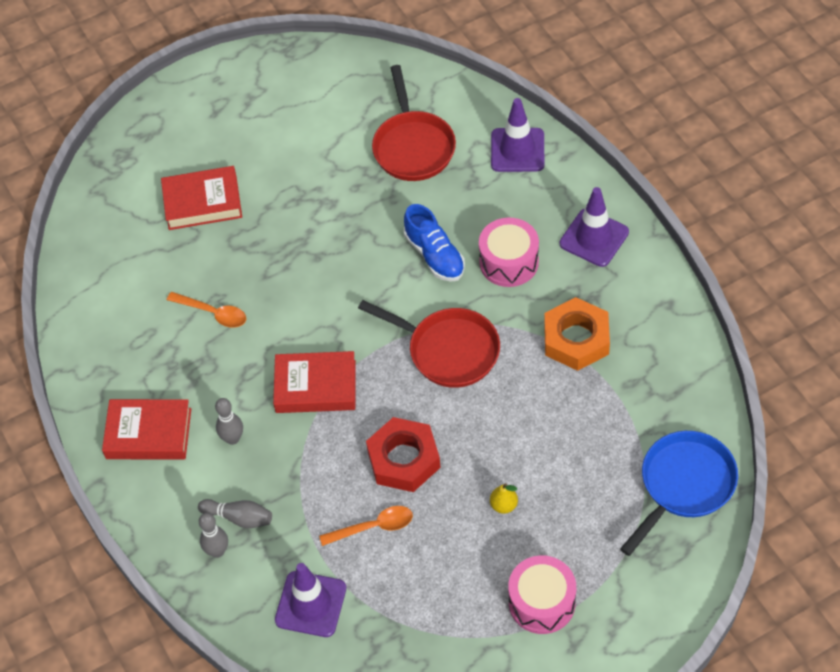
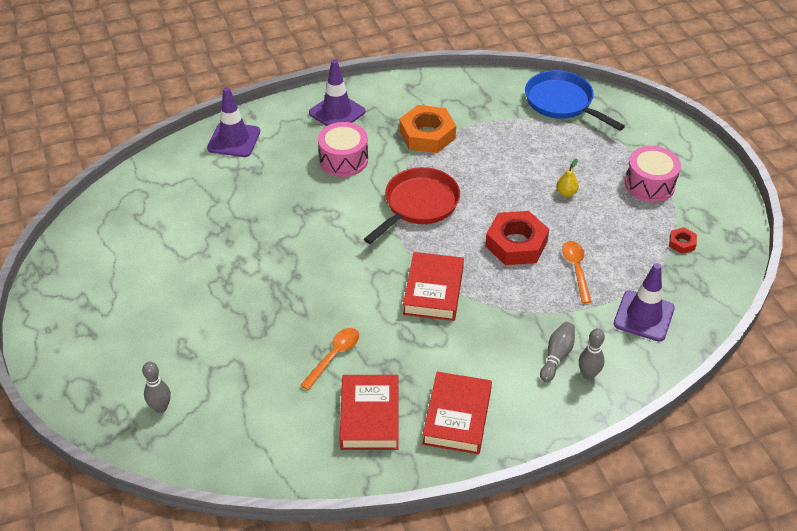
camera: 85 degrees left, 10 degrees down
(202, 202) = (200, 353): red book -> red book (369, 416)
(232, 438) = (475, 353): grey bowling pin -> grey bowling pin (161, 407)
(413, 146) = (201, 200): red pan -> none
(434, 255) = (321, 201): blue shoe -> none
(440, 644) = (682, 243): none -> red nut

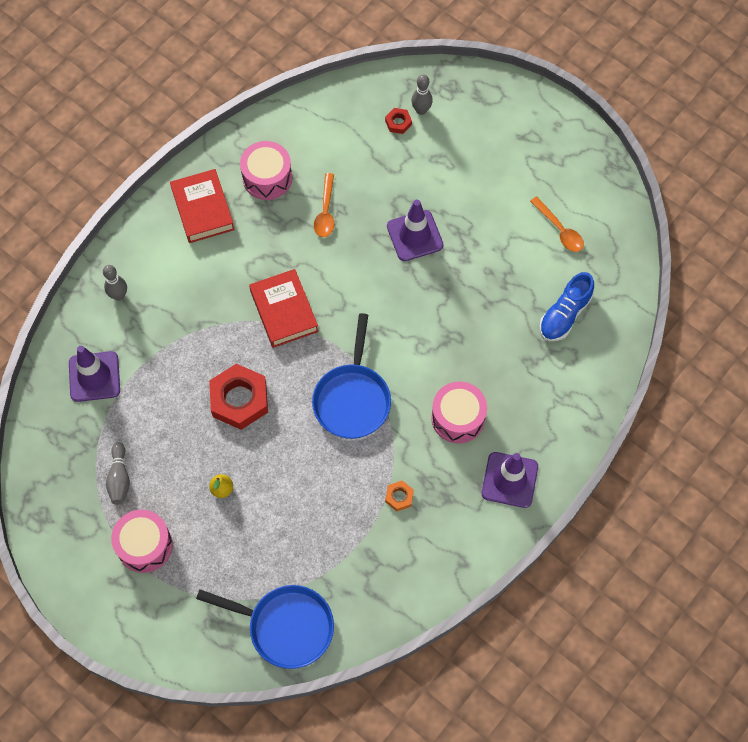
camera: 150 degrees right, 20 degrees up
(198, 186) = (565, 315): none -> blue shoe
(234, 140) = (579, 387): purple traffic cone -> purple traffic cone (415, 236)
(369, 416) = (267, 178): red book -> pink drum
(418, 205) = (352, 399): red pan -> blue pan
(427, 135) = (399, 497): orange nut -> orange nut, size x0.46
(556, 356) = (151, 299): grey bowling pin -> grey bowling pin (119, 478)
(576, 269) = (173, 398): orange spoon -> orange spoon (559, 230)
(682, 243) = (87, 481): red nut -> red nut (398, 123)

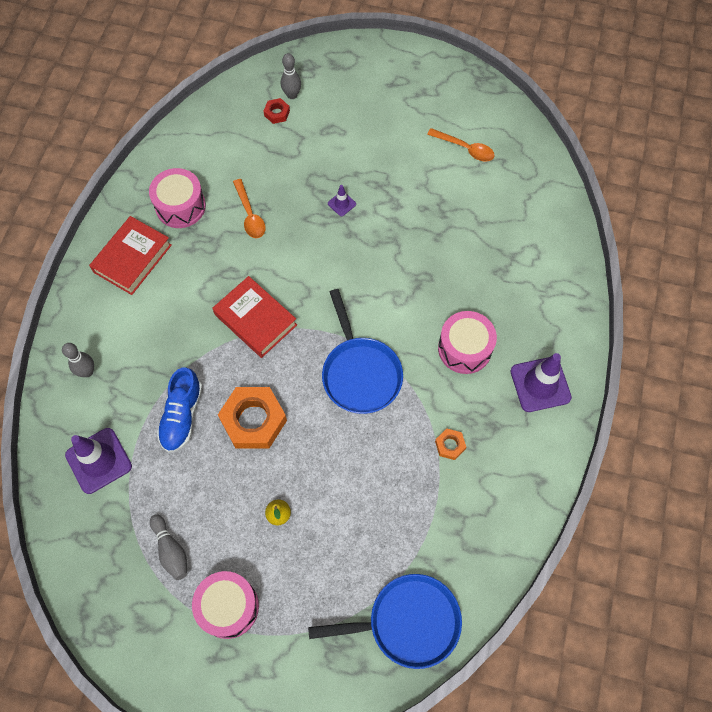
camera: 25 degrees left, 0 degrees up
(202, 209) = (132, 258): red book -> red book turned 75 degrees clockwise
(239, 399) = (253, 420): red nut -> orange nut
(415, 236) = (341, 204): purple traffic cone -> purple traffic cone, size x0.47
(565, 315) = (508, 218): blue shoe -> blue shoe (182, 416)

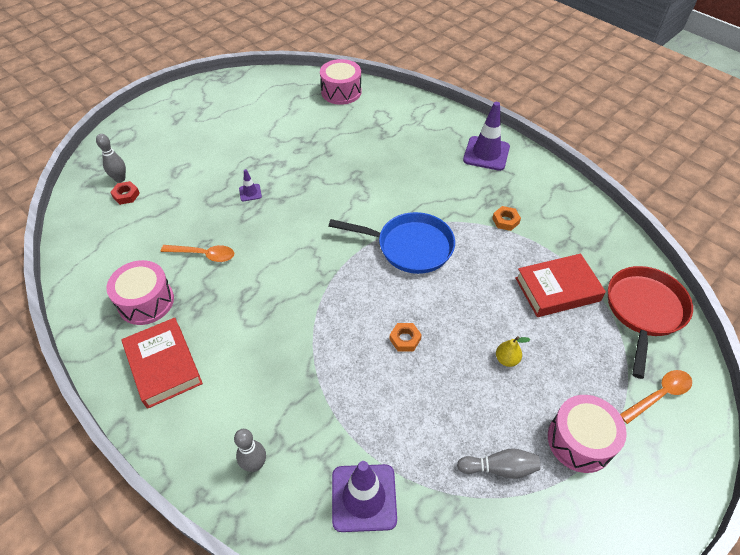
camera: 60 degrees left, 15 degrees down
(182, 416) = (363, 395): blue shoe -> none
(253, 420) = (405, 339): orange nut -> orange nut, size x0.46
(255, 320) = (308, 295): red book -> red book (557, 289)
(407, 622) = (644, 311): blue pan -> red pan
(464, 348) = (431, 179): pink drum -> pink drum (341, 92)
(465, 148) = (270, 109): orange spoon -> orange spoon (659, 395)

